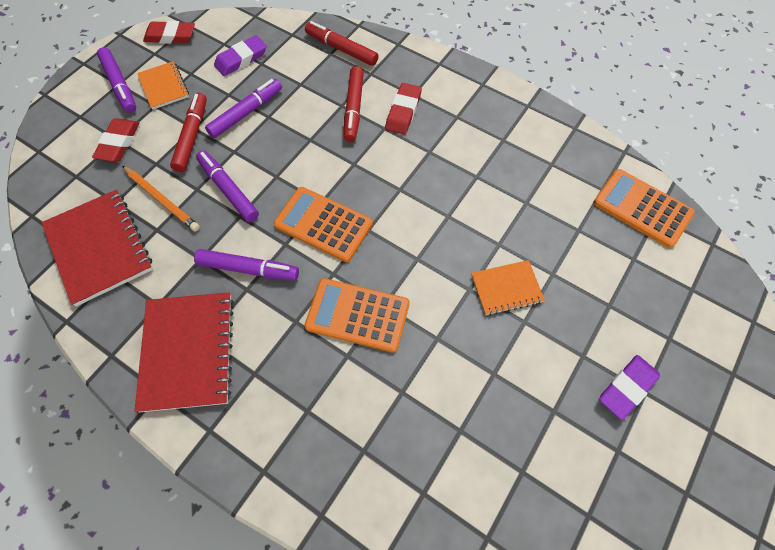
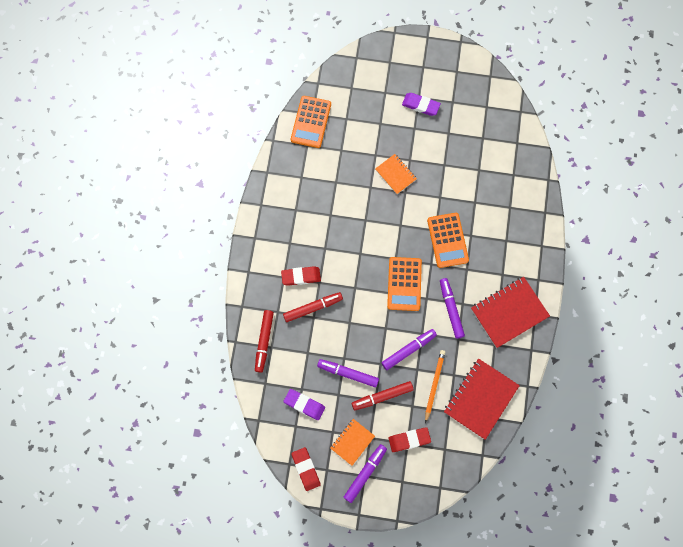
camera: 115 degrees left, 10 degrees up
(228, 190) = (408, 350): purple marker -> purple marker turned 150 degrees counterclockwise

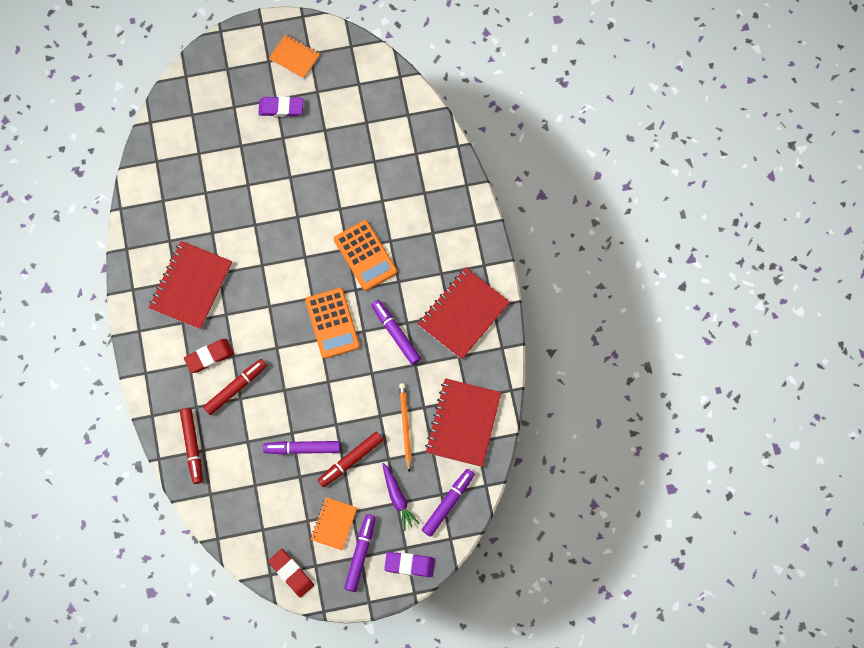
camera: 20 degrees left, 0 degrees up
(304, 404) = (264, 501): purple eraser -> purple eraser (409, 564)
(306, 217) = (191, 286): none -> red notebook
(311, 122) = (158, 171): orange calculator -> none
(395, 174) = (279, 199): orange notebook -> orange notebook (294, 57)
(408, 350) = (363, 397): purple marker -> purple marker (448, 503)
(409, 440) = (398, 498): red eraser -> purple carrot

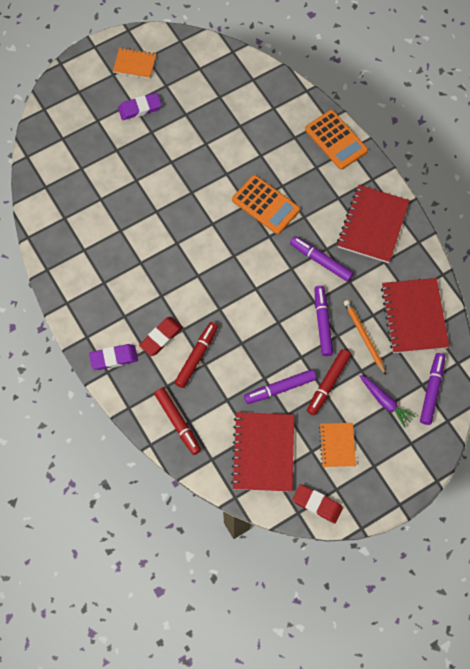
camera: 20 degrees left, 5 degrees down
(191, 286) = (119, 282): red notebook -> red notebook (263, 452)
(332, 323) = (261, 271): orange calculator -> orange calculator (336, 140)
(360, 553) = (373, 463): purple marker -> purple marker (322, 323)
(409, 564) = (421, 457): purple eraser -> purple eraser (114, 358)

